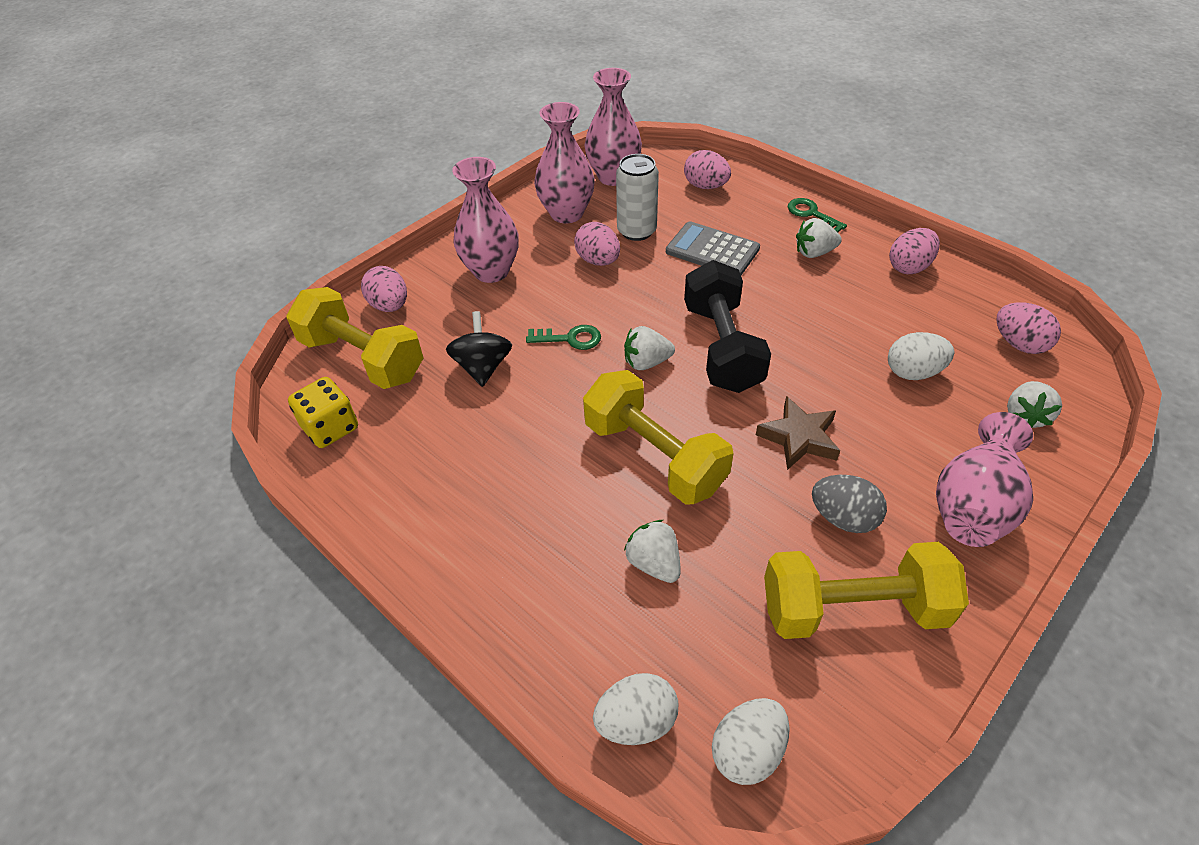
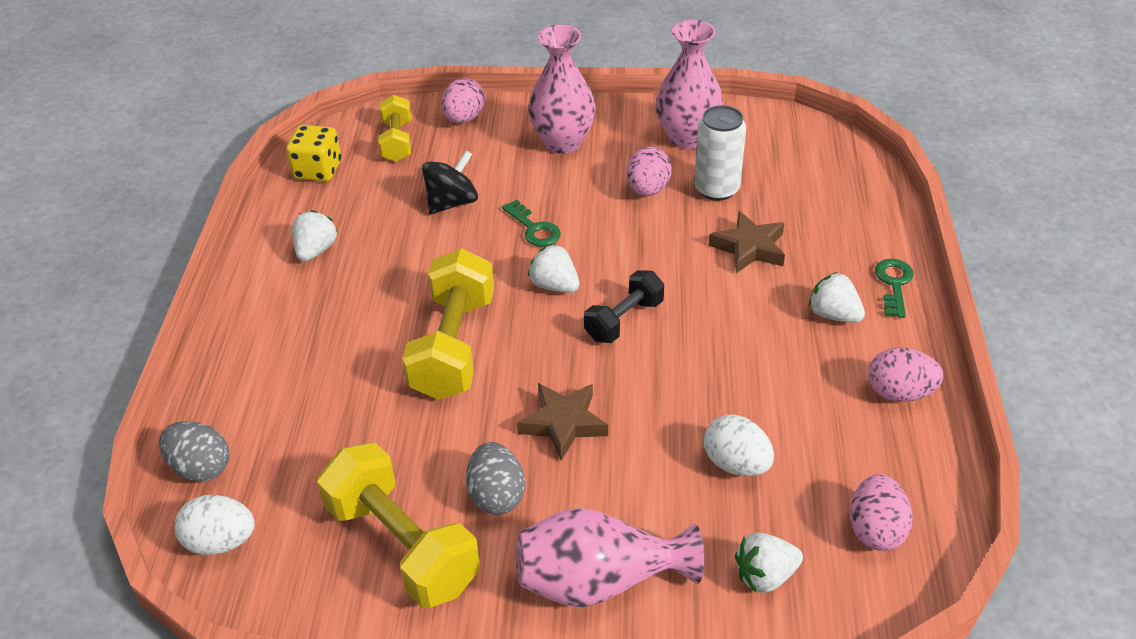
camera: 50 degrees right, 5 degrees down
(363, 358) = (397, 141): yellow dumbbell -> yellow dumbbell, size x0.58
(613, 177) = (775, 134): pink vase -> none
(636, 721) = (201, 468): white egg -> grey egg
(654, 563) = (346, 404): white strawberry -> white strawberry (316, 250)
(705, 186) = (840, 194): pink egg -> none
(712, 250) = (749, 248): grey calculator -> brown star
(722, 347) = (624, 320): black dumbbell -> black dumbbell, size x0.58

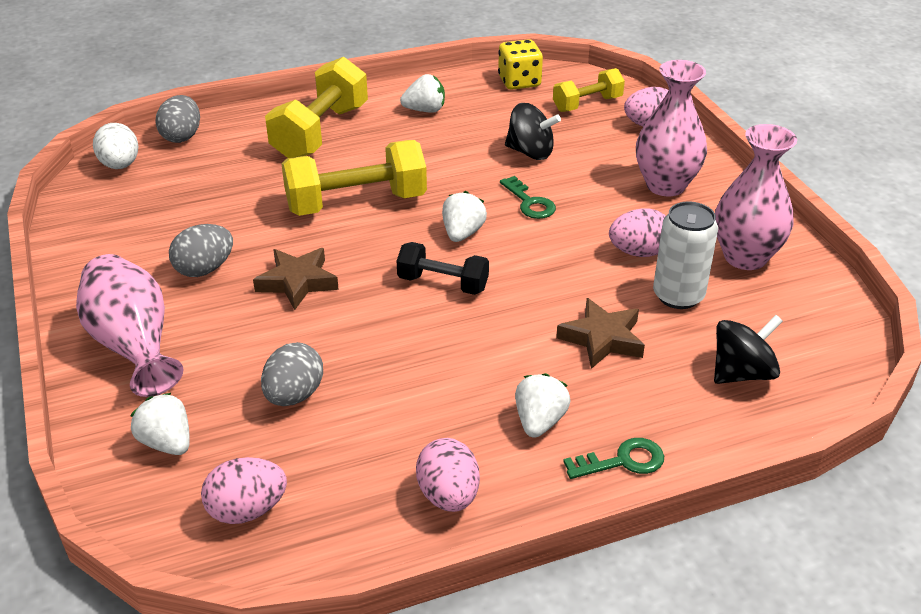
camera: 65 degrees right, 5 degrees down
(402, 545) = (140, 240): yellow dumbbell -> yellow dumbbell (320, 132)
(534, 228) = (530, 202): green key -> green key turned 60 degrees counterclockwise
(736, 464) = (294, 395): white egg -> grey egg
(822, 191) = (742, 373): none -> black spinning top

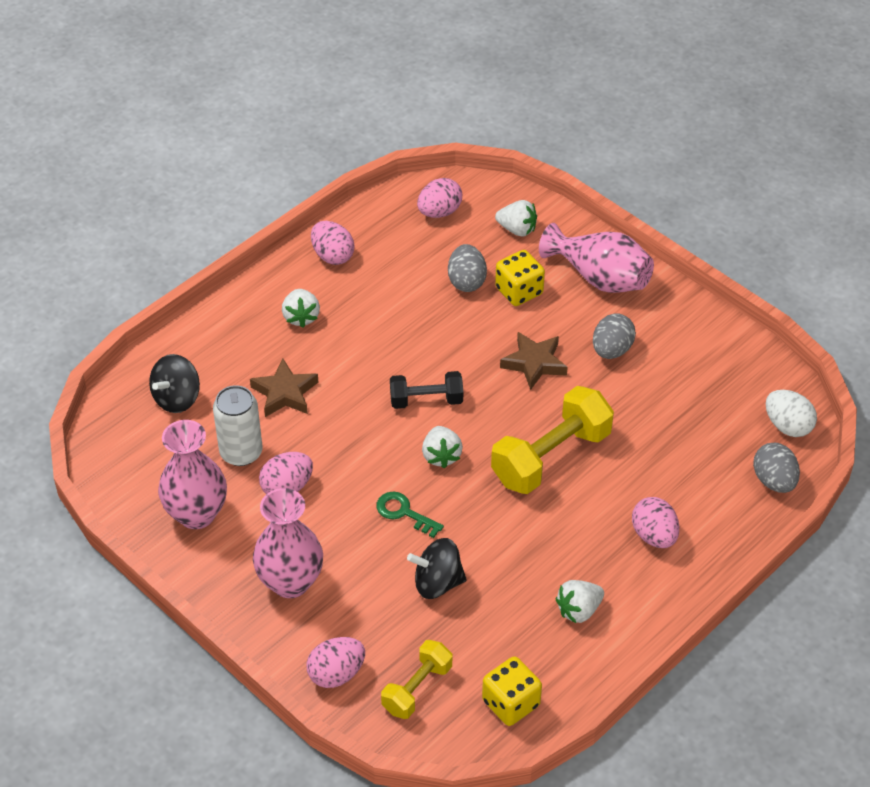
camera: 155 degrees right, 10 degrees up
(242, 361) = (519, 291): none -> yellow dice
(320, 132) = (654, 535): yellow dumbbell -> pink egg
(622, 461) = (238, 309): green key -> none

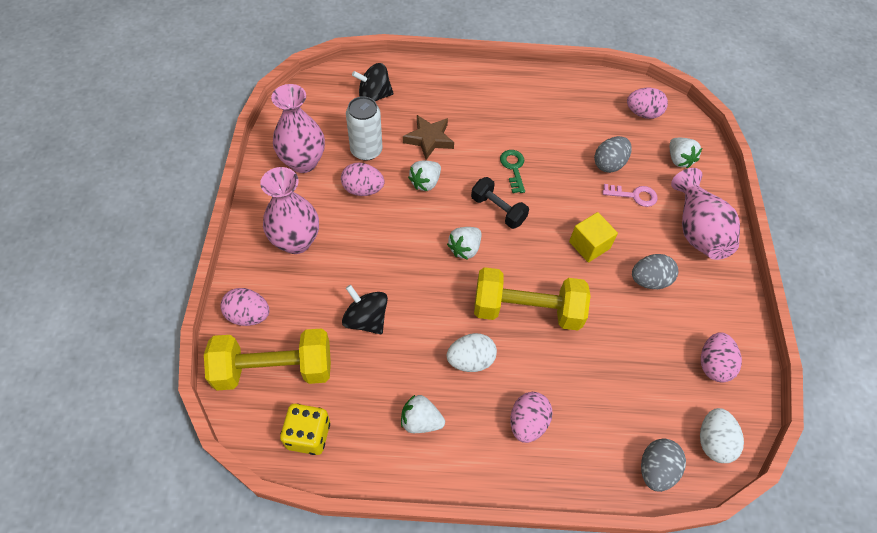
camera: 45 degrees right, 10 degrees up
(301, 317) = (490, 107): white strawberry -> white strawberry (425, 182)
(332, 256) = (550, 89): pink egg -> pink egg (713, 364)
(404, 513) = (402, 261): green key -> green key (513, 168)
(417, 688) = (274, 369): yellow dumbbell -> yellow dumbbell, size x1.71
(519, 291) = (634, 195): yellow dice -> pink key
(534, 363) = (589, 245): brown star -> yellow cube
(557, 533) = (470, 360): none -> white egg

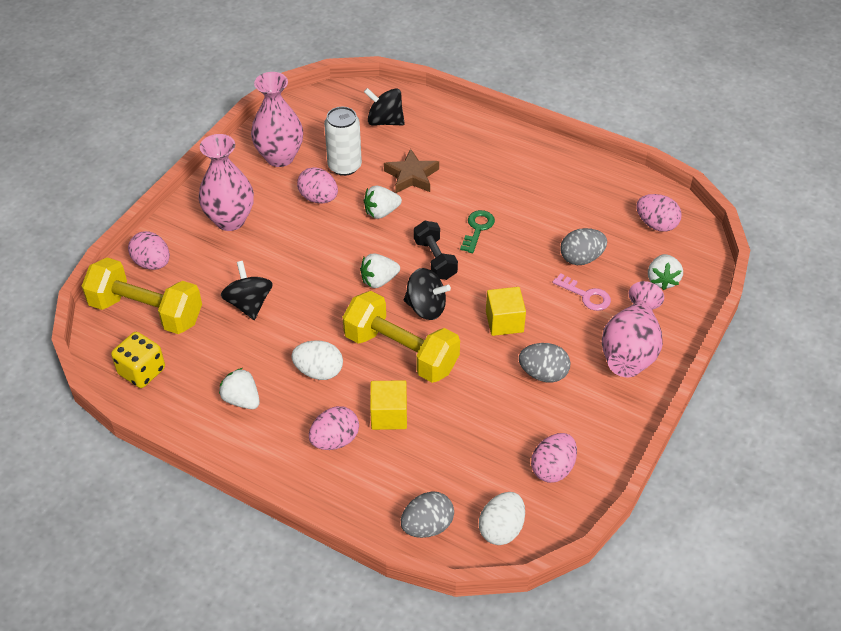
camera: 30 degrees right, 10 degrees down
(519, 258) = (426, 308): none -> black spinning top
(556, 376) = (389, 415): none -> yellow cube

